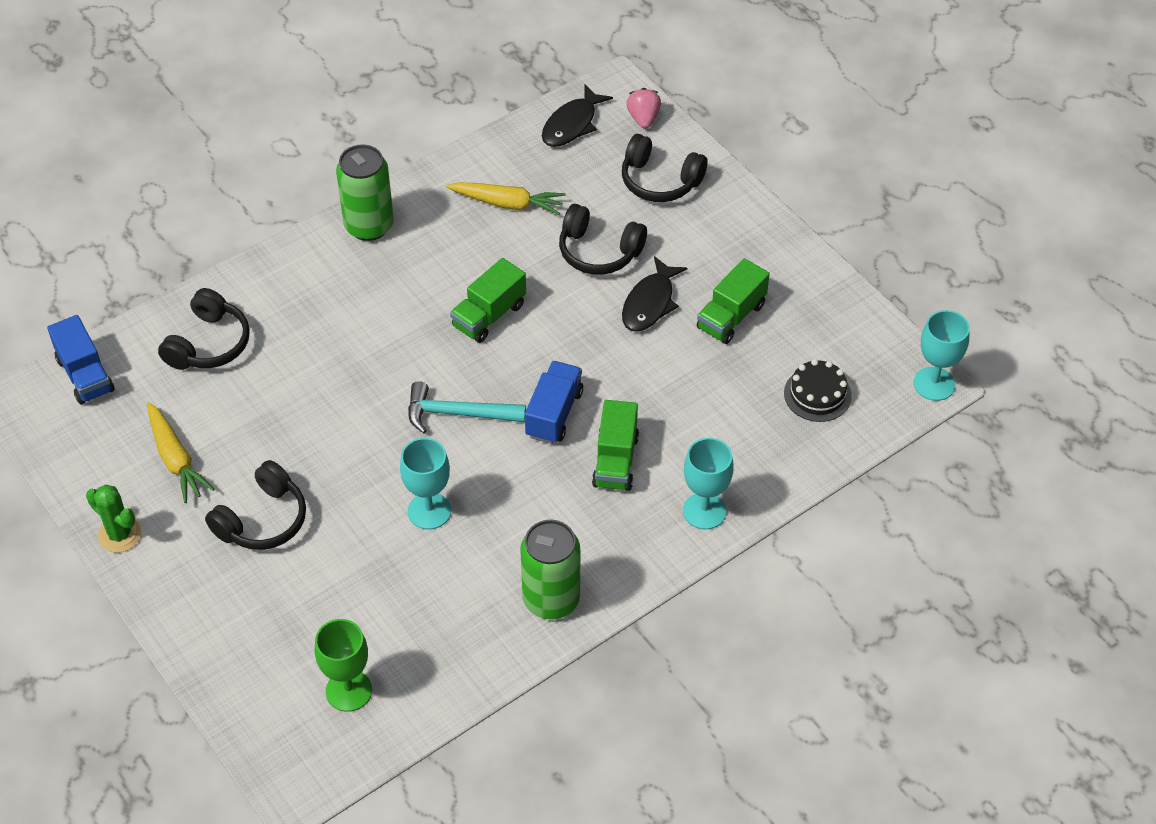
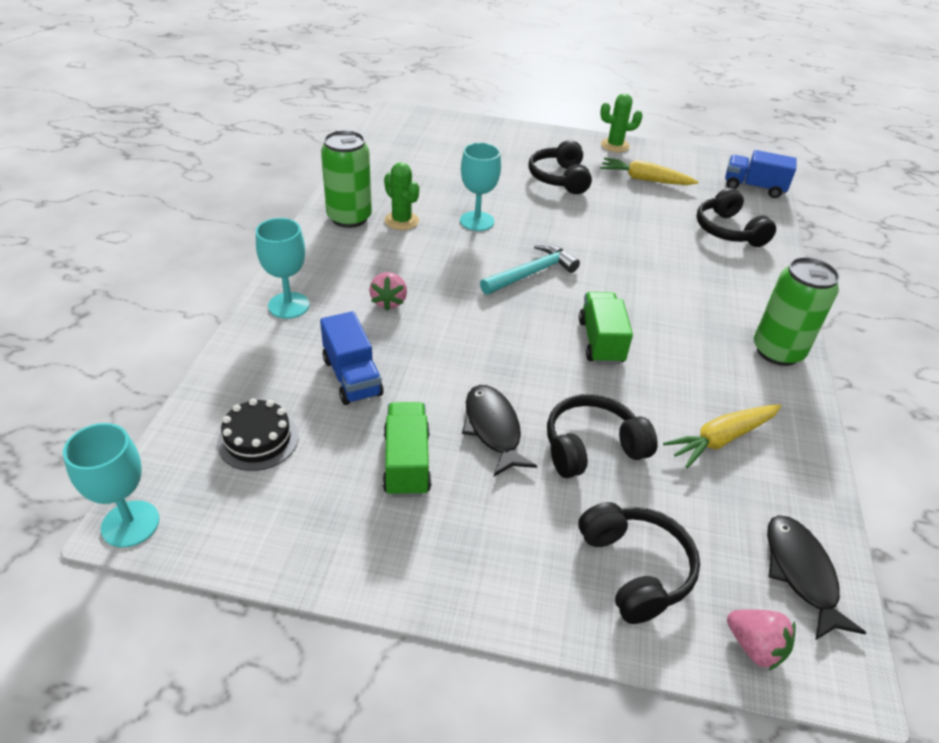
camera: 135 degrees right, 10 degrees down
(349, 690) = (416, 145): green goblet -> none
(503, 560) = (401, 221): none -> green cactus
(554, 414) = (468, 306): blue truck -> blue truck (352, 377)
(615, 461) = (389, 302): green truck -> pink strawberry
(660, 181) = (635, 569): black headphones -> black headphones turned 90 degrees clockwise

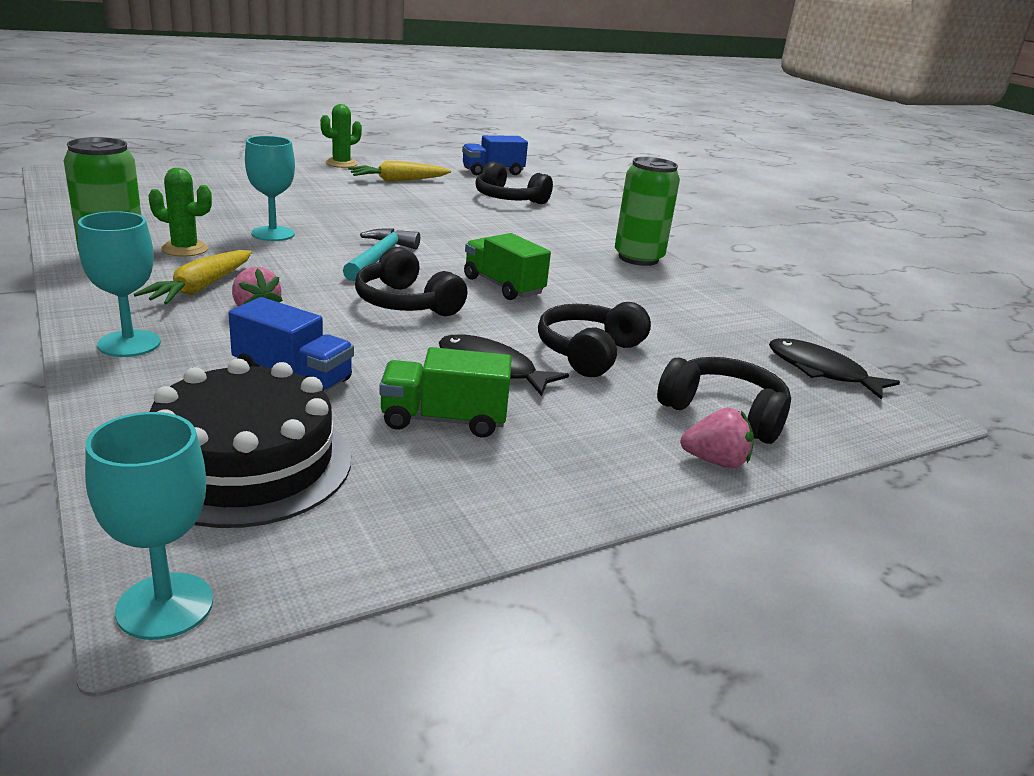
camera: 40 degrees left, 15 degrees down
(258, 440) = (246, 463): black cake -> black cake, size x1.80
(406, 463) = (443, 420): green truck -> green truck turned 45 degrees counterclockwise
(559, 178) = (318, 192): black headphones -> black headphones (406, 303)
(721, 439) = (672, 317): yellow carrot -> yellow carrot (201, 288)
(754, 647) = (854, 422): pink strawberry -> pink strawberry (715, 461)

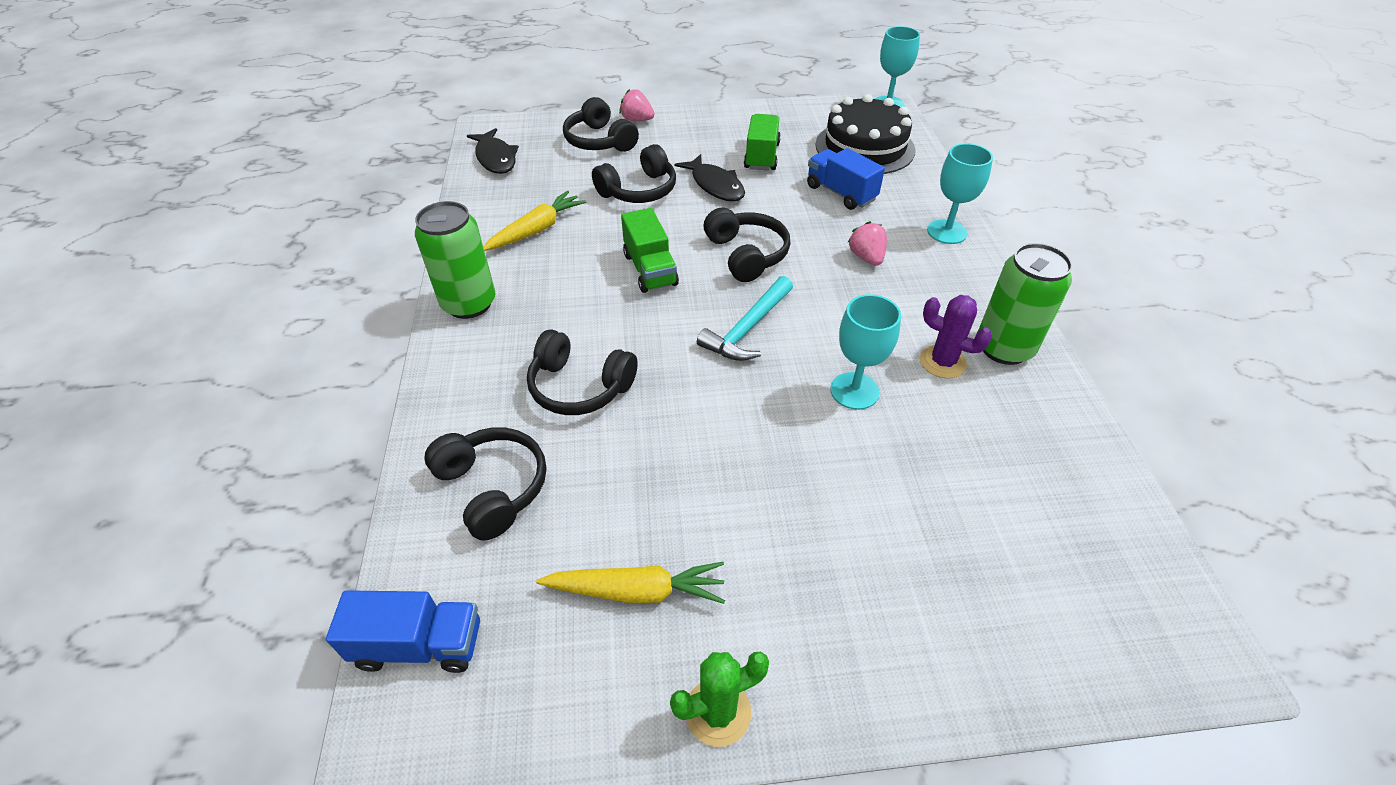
camera: 155 degrees left, 20 degrees up
(185, 249) = (942, 362): green cactus -> purple cactus
(201, 288) = (913, 292): yellow carrot -> yellow carrot (536, 230)
(443, 420) = (761, 156): green truck -> green truck turned 105 degrees counterclockwise
(496, 228) = (579, 387): none -> black headphones

